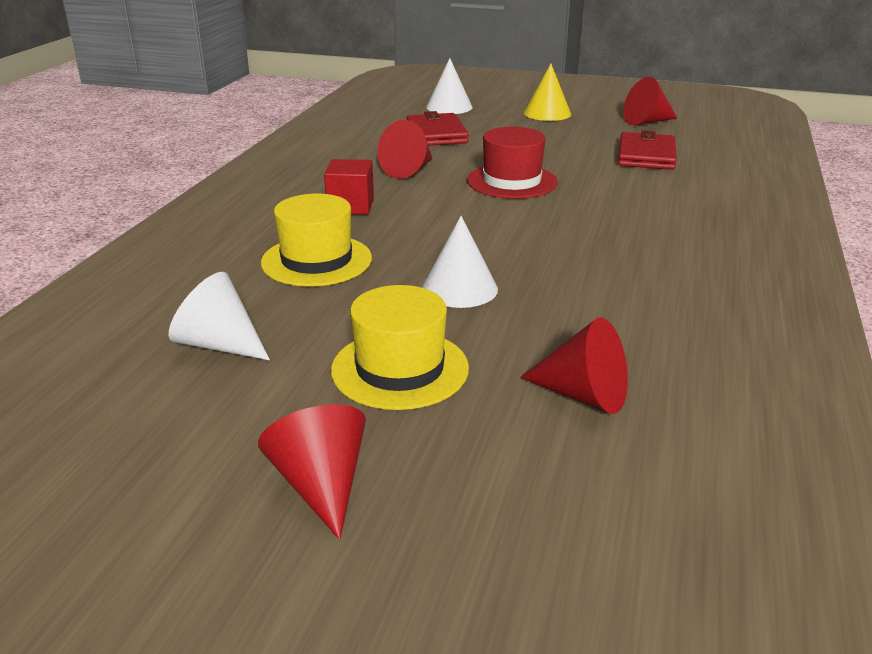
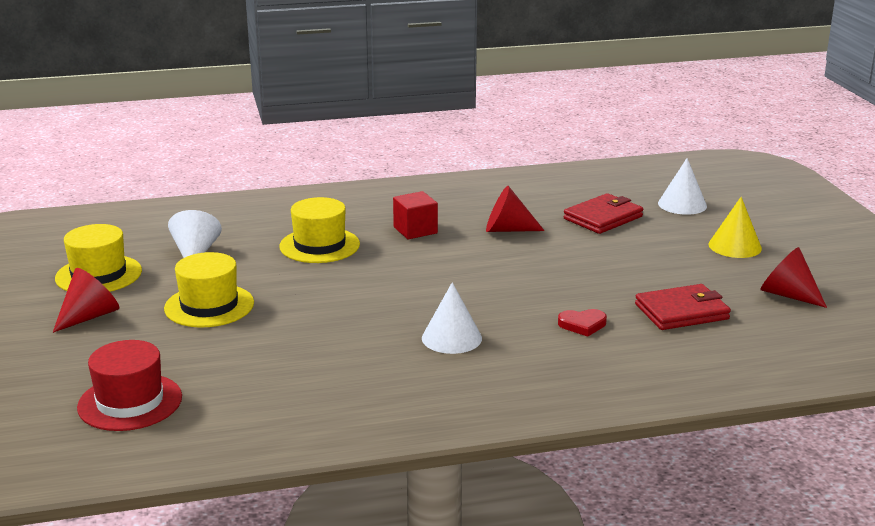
camera: 60 degrees right, 5 degrees down
(176, 445) = (98, 275): none -> yellow hat
(459, 288) = (325, 297): white cone -> white cone (451, 338)
(512, 181) = (536, 270): red hat -> red hat (130, 402)
(583, 395) = (223, 364): red cone -> none
(640, 192) = (582, 325): none -> red heart

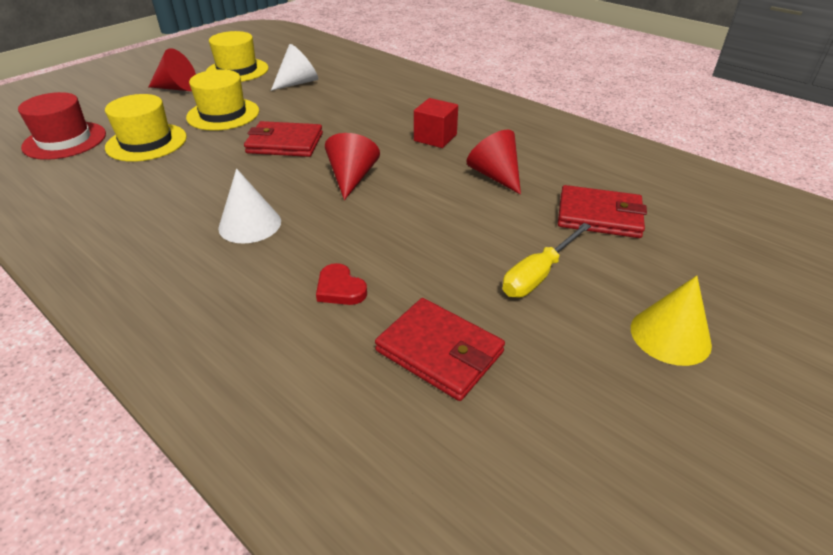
camera: 55 degrees right, 15 degrees up
(319, 245) = (359, 114): yellow hat -> yellow hat (146, 142)
(326, 291) = (285, 143): none -> red wallet
(642, 259) = (538, 275): none -> yellow screwdriver
(682, 204) = (716, 254): white cone -> none
(787, 295) = (594, 439): red cone -> red cone (352, 178)

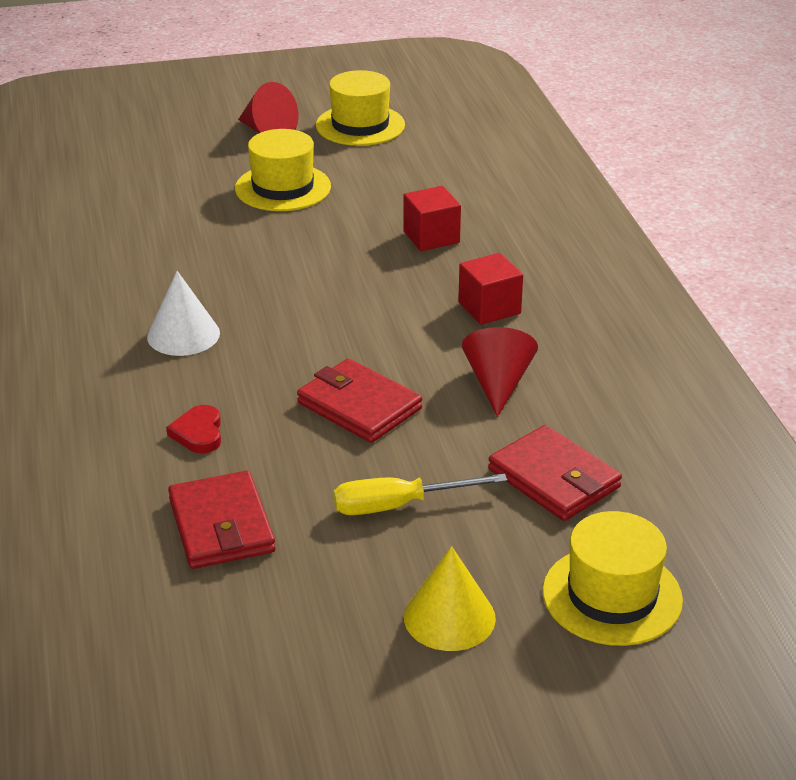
camera: 35 degrees right, 5 degrees down
(65, 140) = (99, 168): red hat -> none
(146, 142) = (173, 198): yellow hat -> yellow hat (612, 595)
(285, 143) = (310, 252): red wallet -> red wallet (359, 406)
(298, 83) = (413, 169): white cone -> none
(352, 178) = (335, 323): red cone -> none
(353, 113) = (431, 237): none -> red cube

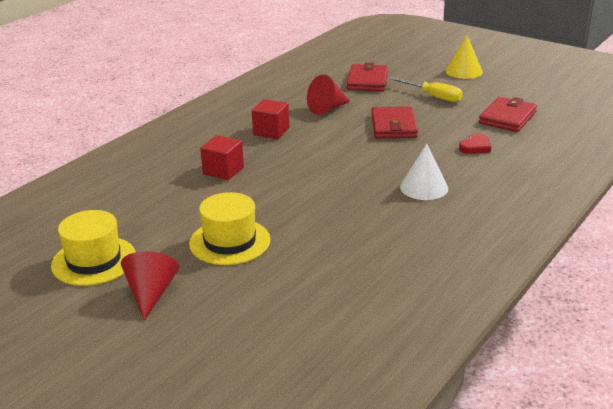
camera: 130 degrees left, 5 degrees down
(612, 595) = (407, 57): yellow hat -> none

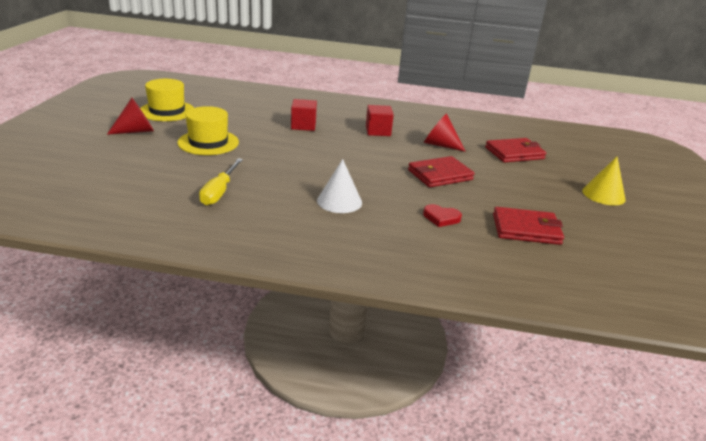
camera: 60 degrees right, 0 degrees up
(433, 96) = (523, 186): yellow screwdriver -> yellow screwdriver (219, 192)

